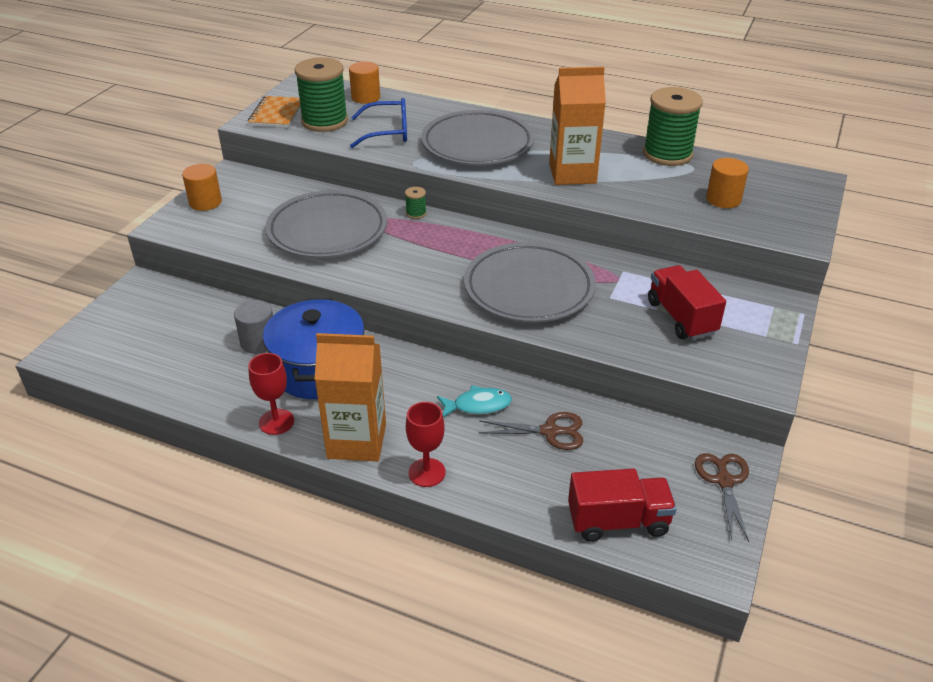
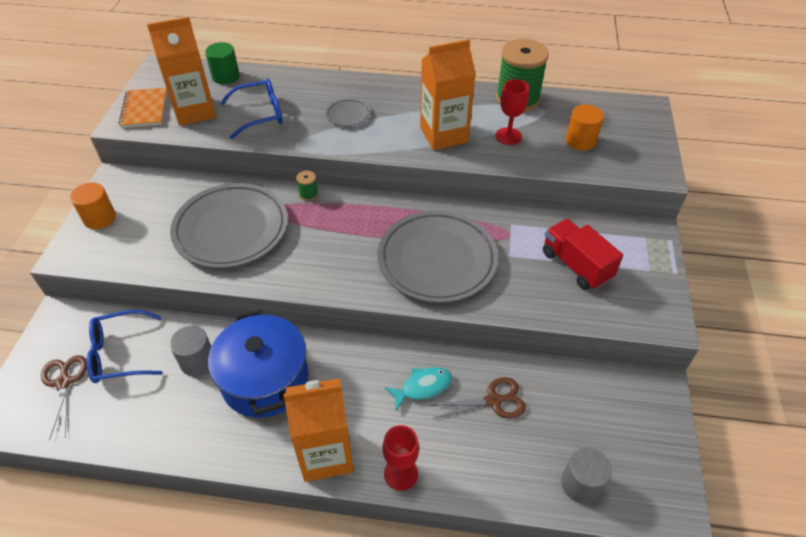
camera: 15 degrees left, 10 degrees up
(187, 323) = (120, 354): none -> blue glasses
(276, 422) = (243, 450): red goblet -> red goblet (508, 136)
(324, 121) = (195, 111): green spool -> orange carton
(365, 97) = (225, 76): orange cylinder -> green cylinder
(477, 144) = (348, 115): grey plate -> grey plate, size x0.43
(618, 521) = (580, 484): red truck -> grey cylinder
(724, 481) = (652, 418): brown scissors -> brown scissors (64, 382)

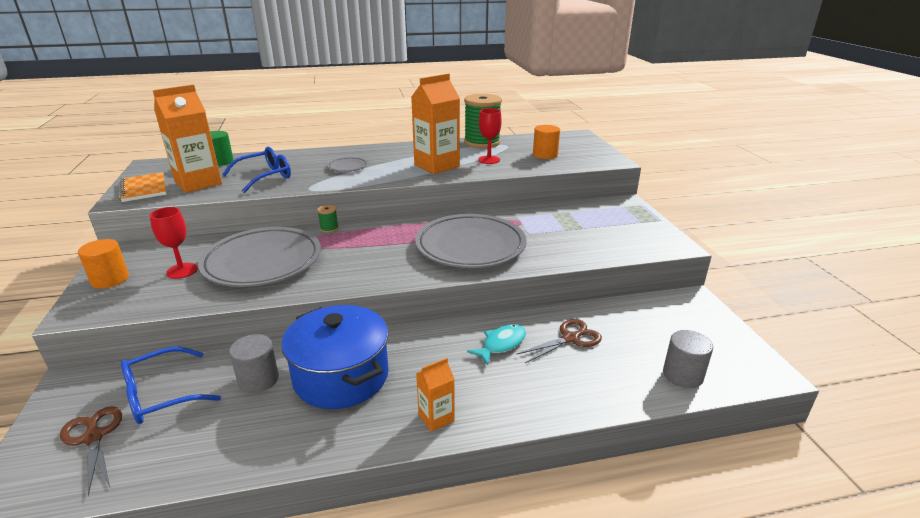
camera: 20 degrees left, 20 degrees down
(326, 454) = (436, 417): orange carton -> orange carton, size x0.50
(401, 473) = (520, 412): red goblet -> red goblet (182, 271)
(576, 265) = (585, 229): red truck -> none

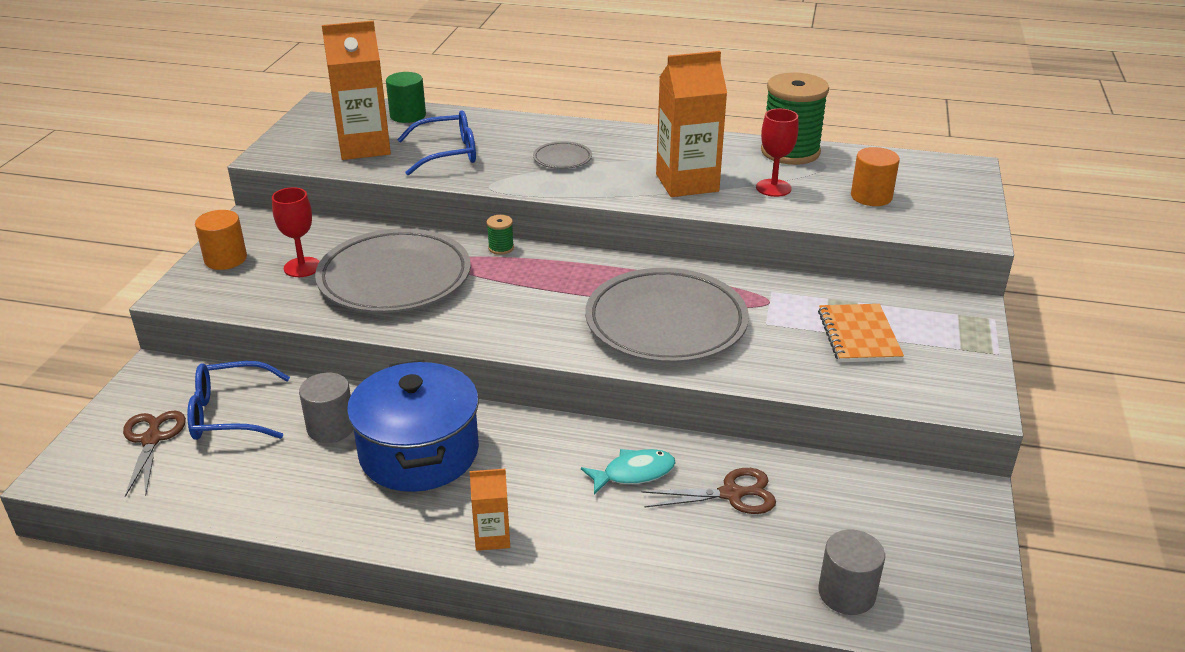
camera: 25 degrees right, 5 degrees up
(144, 189) = (300, 143): orange notebook -> orange notebook (859, 335)

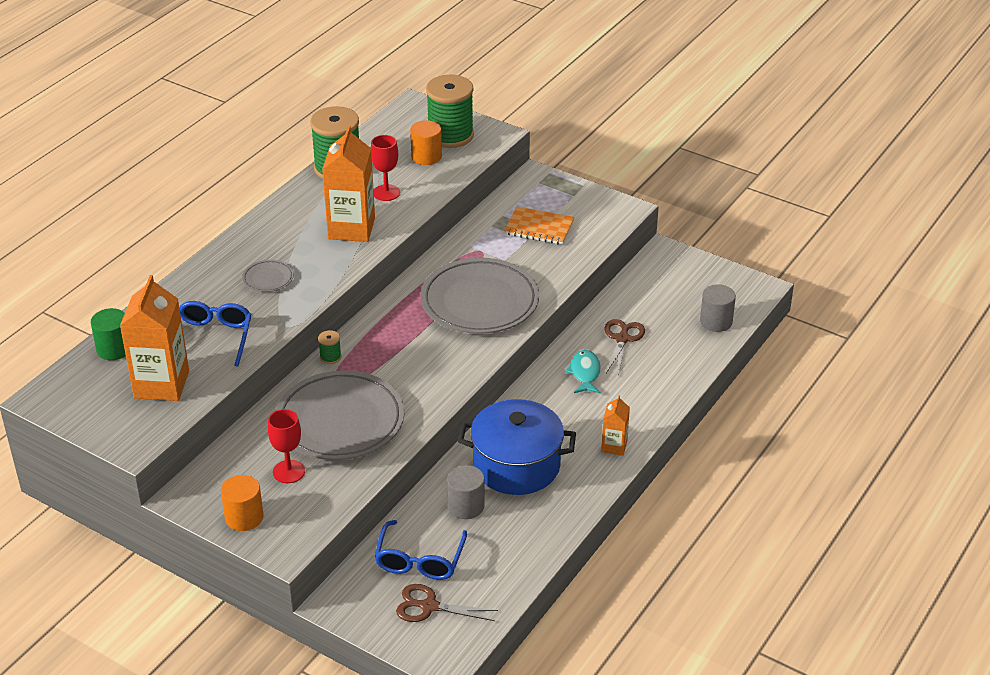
camera: 70 degrees left, 5 degrees up
(933, 202) = (450, 135): none -> green spool

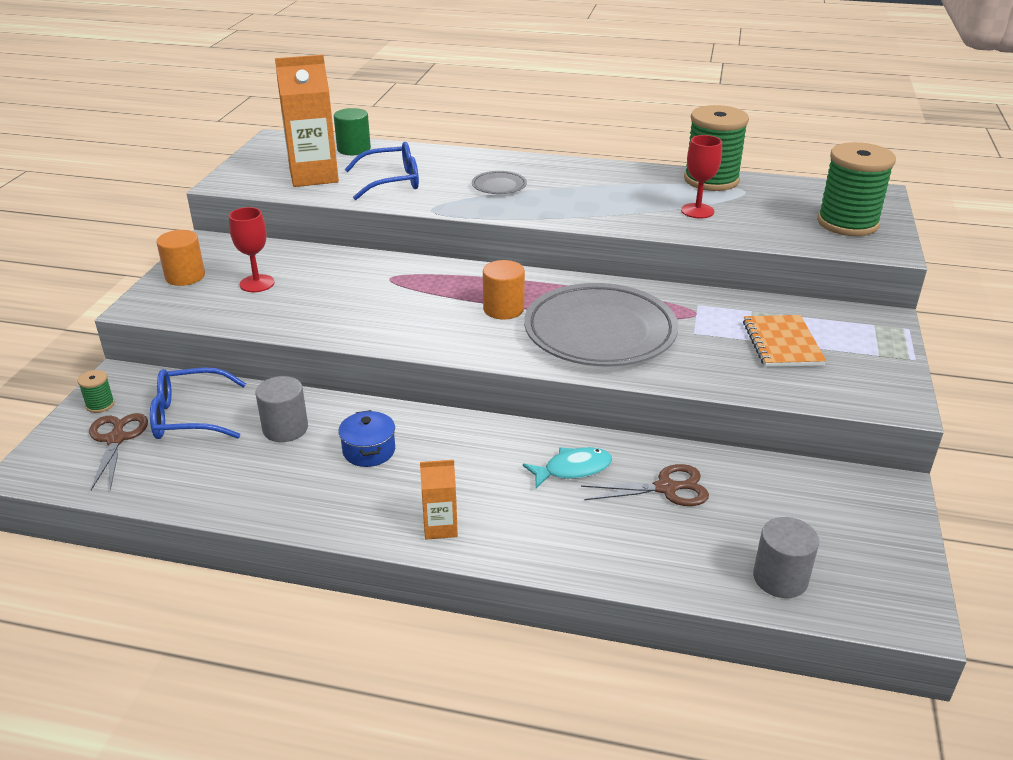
camera: 70 degrees right, 5 degrees down
(330, 357) = (442, 267): green spool -> green spool (100, 405)
(340, 421) = (344, 293): grey plate -> none
(351, 228) = (616, 206): orange carton -> none
(426, 156) = (789, 218): orange cylinder -> orange cylinder (503, 309)
(516, 465) = (369, 451): blue pot -> blue pot, size x0.47

